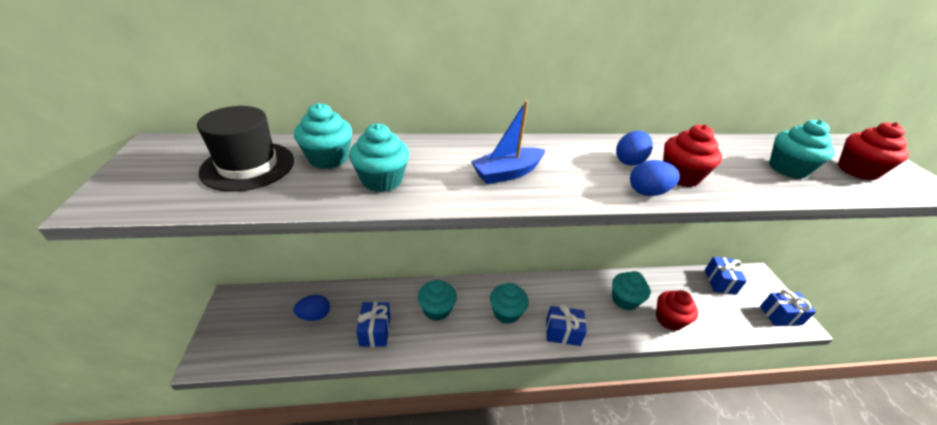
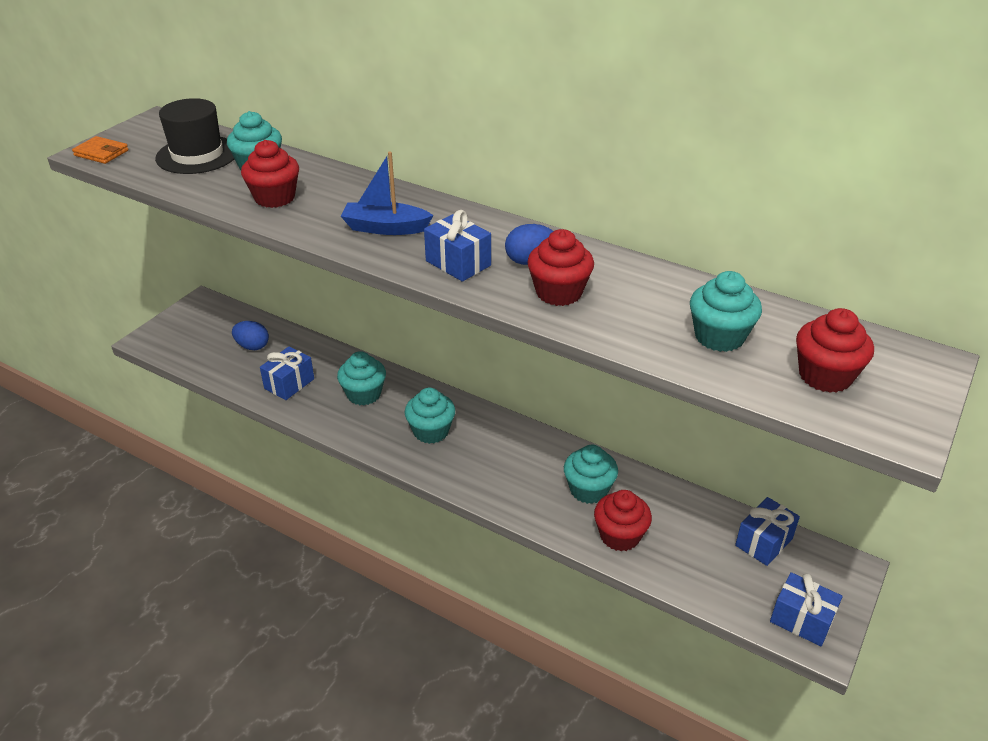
camera: 40 degrees right, 0 degrees up
(121, 198) = (101, 153): none -> orange wallet
(382, 180) = (275, 198): turquoise cupcake -> red cupcake
(562, 332) = (469, 478): blue gift -> blue gift (458, 263)
(647, 192) = (491, 291): blue egg -> none

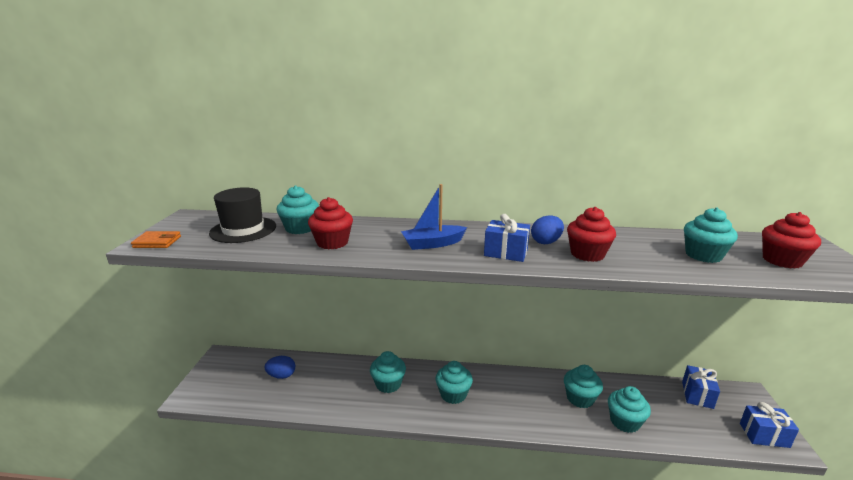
camera: 25 degrees left, 15 degrees down
(289, 384) = (328, 394): blue gift -> none
(620, 536) = (624, 422): red cupcake -> turquoise cupcake

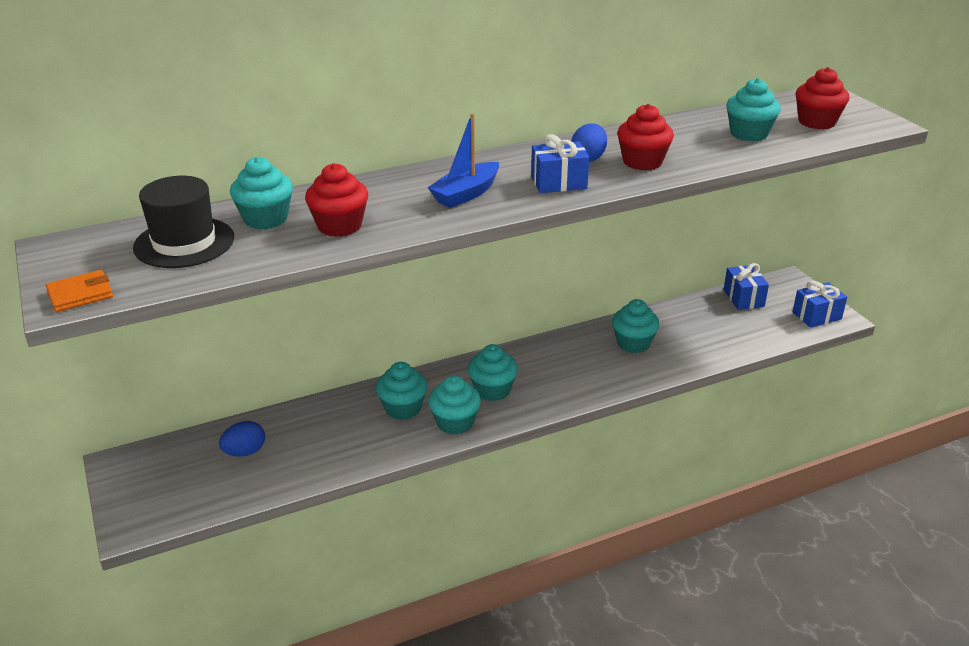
camera: 30 degrees left, 10 degrees up
(624, 422) = (690, 350): turquoise cupcake -> turquoise cupcake (455, 422)

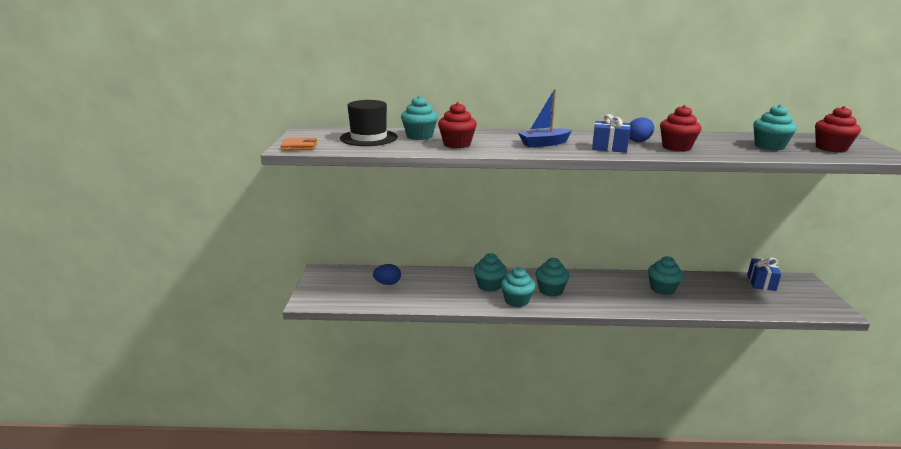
camera: 25 degrees right, 10 degrees down
(816, 316) = (819, 305): blue gift -> none

